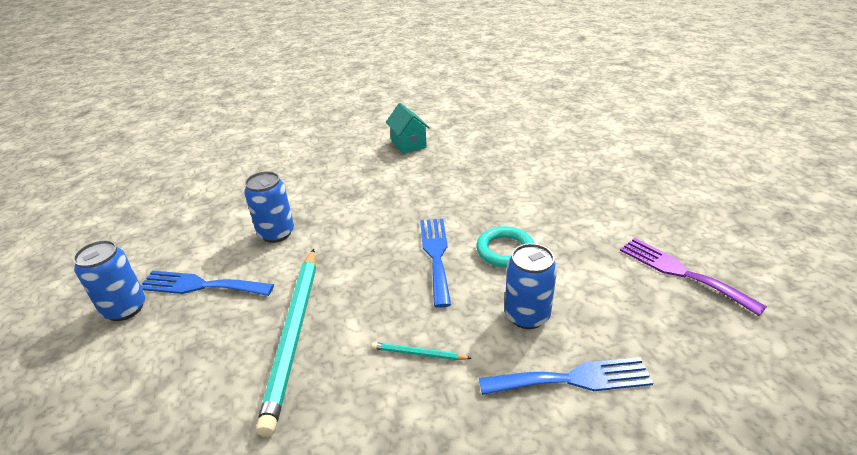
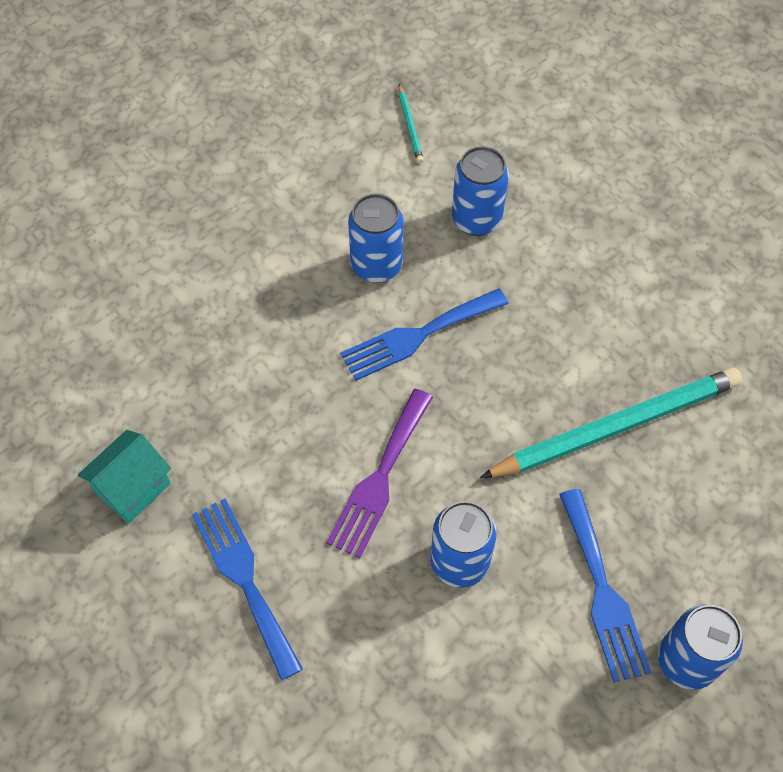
camera: 115 degrees left, 25 degrees up
(418, 354) = (576, 296): turquoise pencil -> turquoise pencil (410, 126)
(505, 250) = (376, 265): turquoise ring -> blue can
(573, 379) = (539, 168): blue fork -> blue fork (244, 579)
(681, 272) = (346, 101): purple fork -> purple fork (380, 478)

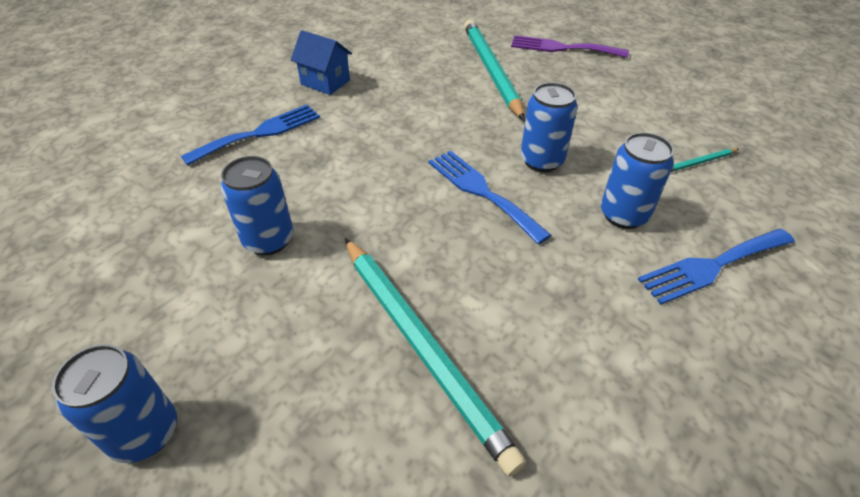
camera: 80 degrees right, 15 degrees down
(133, 488) = (325, 82): turquoise house -> blue house
(166, 271) = (490, 70): none -> turquoise pencil
(380, 478) = (343, 186): purple fork -> purple fork (562, 48)
(602, 592) = (232, 348): blue fork -> blue fork (712, 266)

